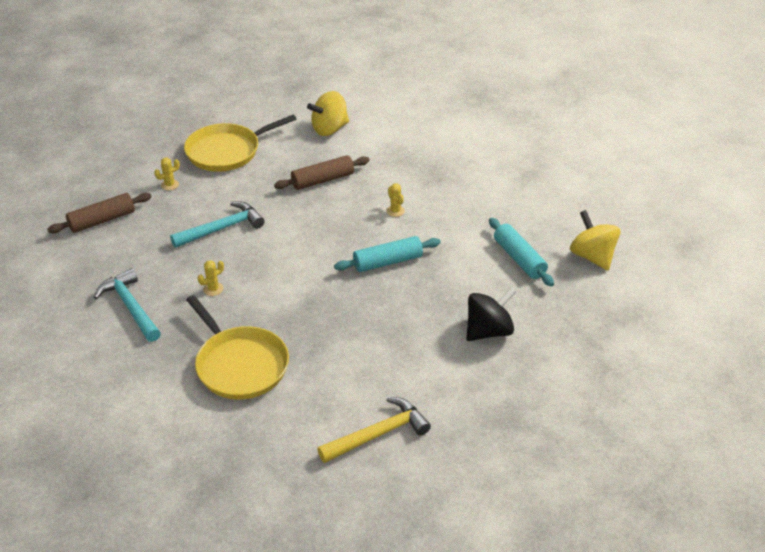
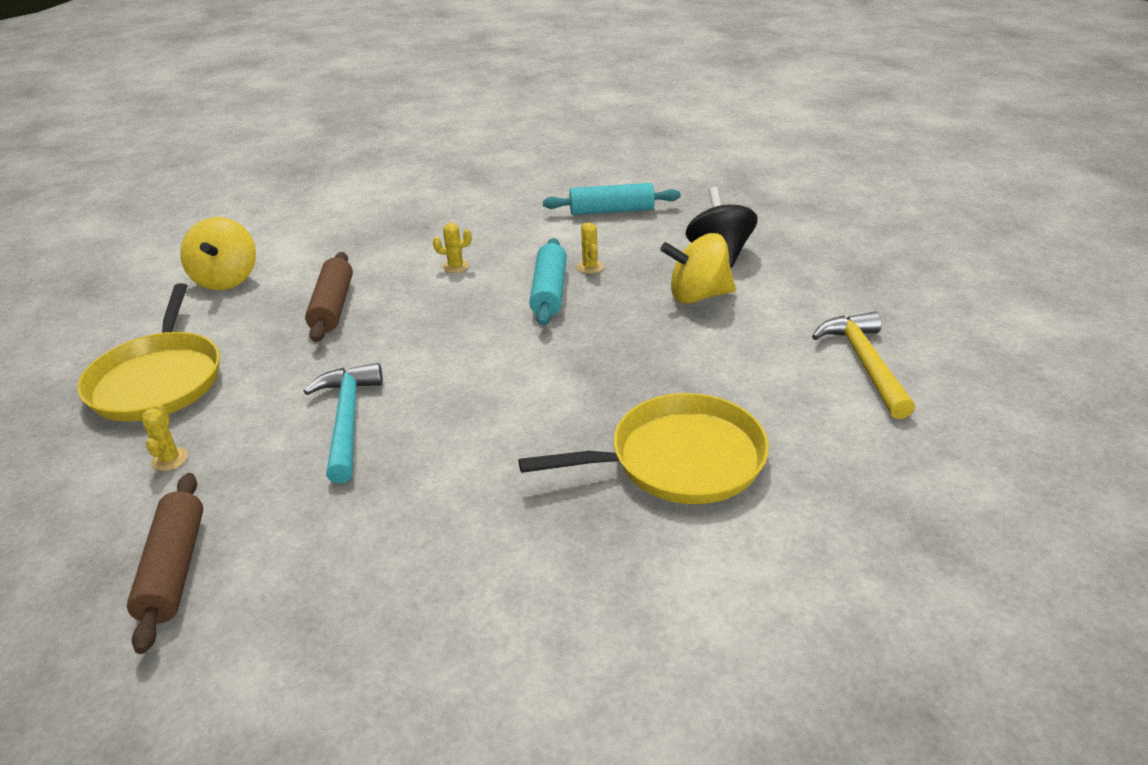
camera: 65 degrees left, 5 degrees down
(130, 307) = (459, 567): turquoise hammer -> none
(213, 289) = (487, 456): yellow cactus -> yellow cactus (590, 267)
(592, 257) = (639, 174): yellow spinning top -> yellow spinning top (698, 296)

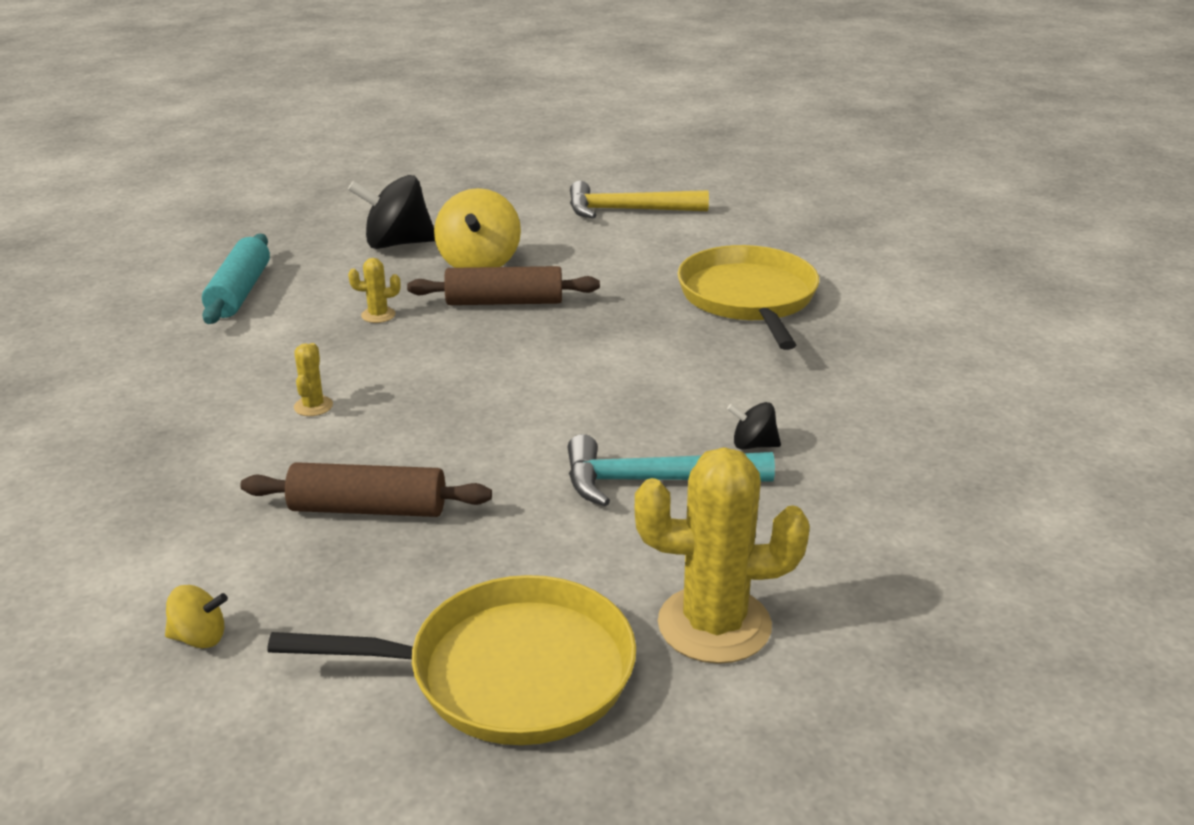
camera: 85 degrees left, 5 degrees down
(170, 459) = (714, 625): yellow cactus -> yellow cactus, size x2.29
(174, 569) = (914, 587): brown rolling pin -> brown rolling pin (504, 302)
(226, 279) = (199, 638): yellow spinning top -> yellow spinning top, size x0.50
(395, 471) = (753, 445): none -> black spinning top
(549, 292) = (423, 343): turquoise rolling pin -> none

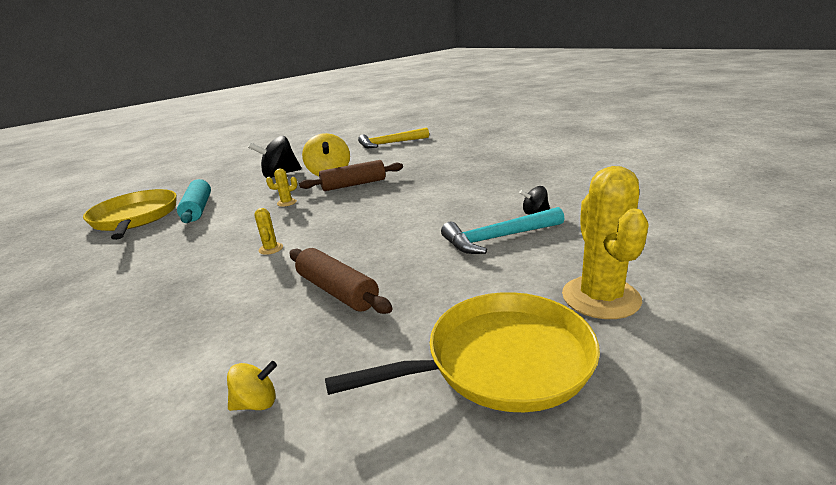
camera: 15 degrees left, 5 degrees down
(368, 508) = (337, 291): brown rolling pin -> brown rolling pin turned 60 degrees clockwise
(714, 625) = (600, 297): yellow cactus -> yellow cactus turned 75 degrees counterclockwise
(749, 298) = (476, 161): yellow pan -> yellow pan (135, 218)

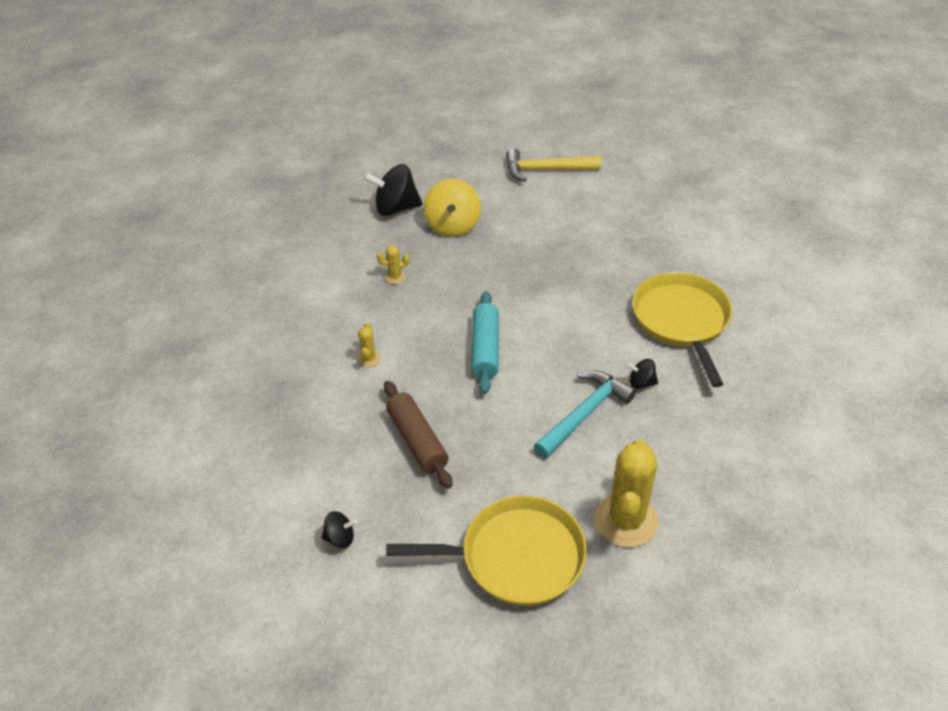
camera: 15 degrees right, 20 degrees up
(135, 218) = (237, 255): yellow pan -> yellow pan (682, 320)
(198, 209) = (301, 258): turquoise rolling pin -> turquoise rolling pin (485, 349)
(256, 403) = (340, 538): yellow spinning top -> black spinning top
(354, 184) = (474, 262): brown rolling pin -> none
(498, 238) = (584, 414): turquoise hammer -> turquoise hammer turned 135 degrees clockwise

